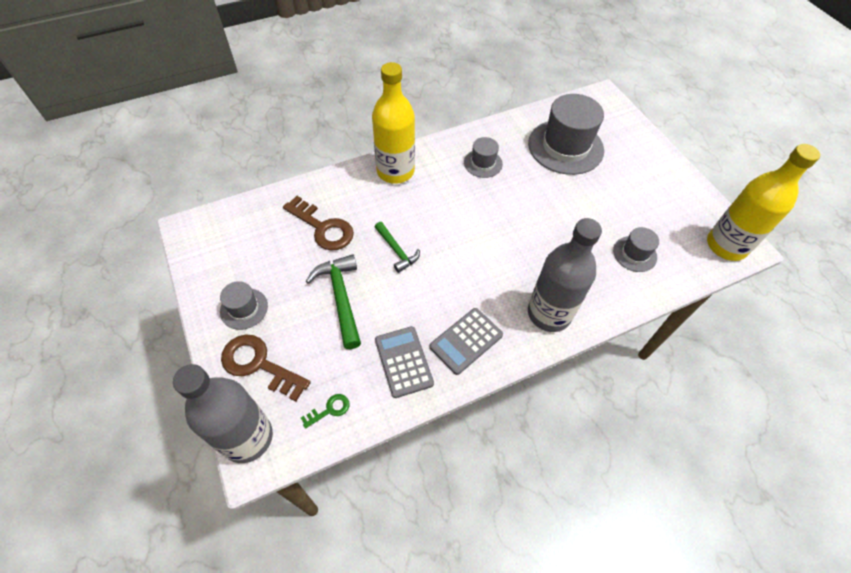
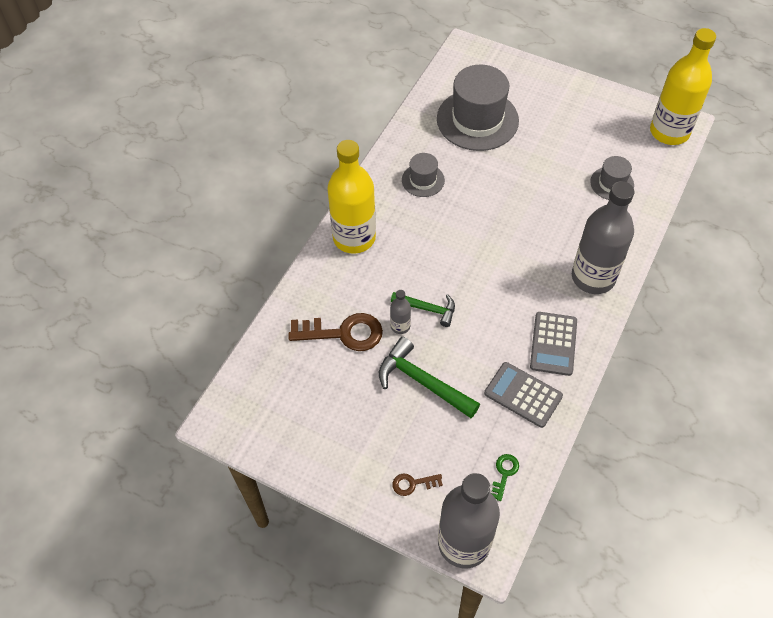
camera: 35 degrees left, 0 degrees up
(244, 308) = (350, 450): grey hat -> none
(259, 364) = (413, 483): brown key -> brown key, size x0.49
(365, 249) = (400, 326): none -> grey bottle

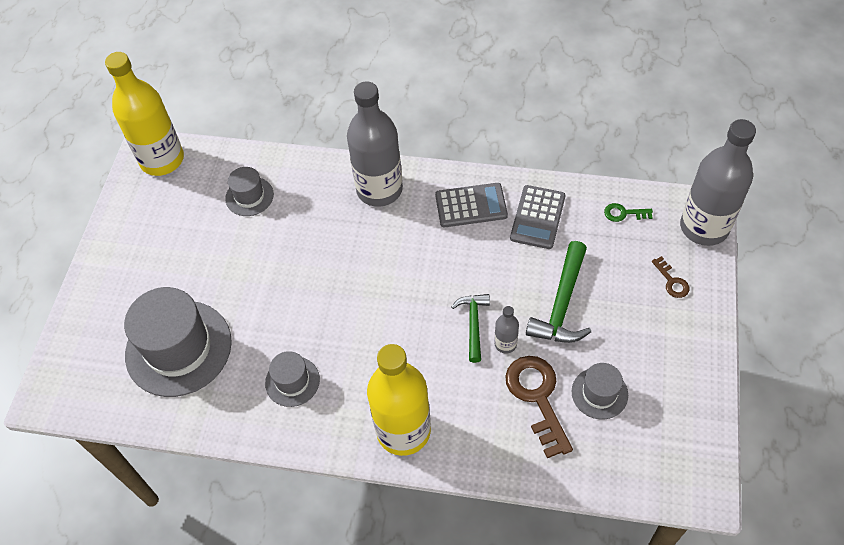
camera: 105 degrees left, 0 degrees up
(328, 379) = (599, 393): none -> grey hat

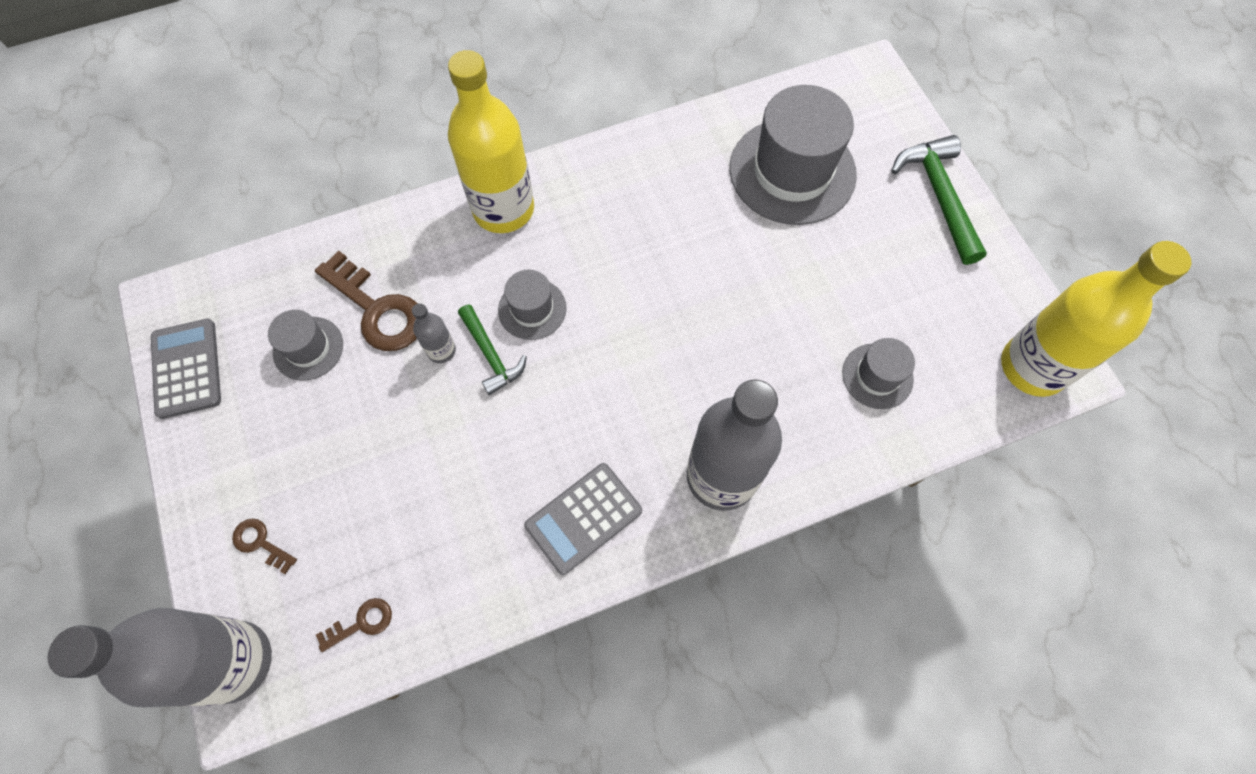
camera: 145 degrees right, 10 degrees up
(292, 381) = (649, 198): grey hat -> grey hat (532, 309)
(537, 217) = (482, 549): grey calculator -> grey calculator (187, 368)
(562, 304) = (395, 435): green hammer -> green hammer (939, 196)
(624, 213) = (361, 623): green key -> brown key

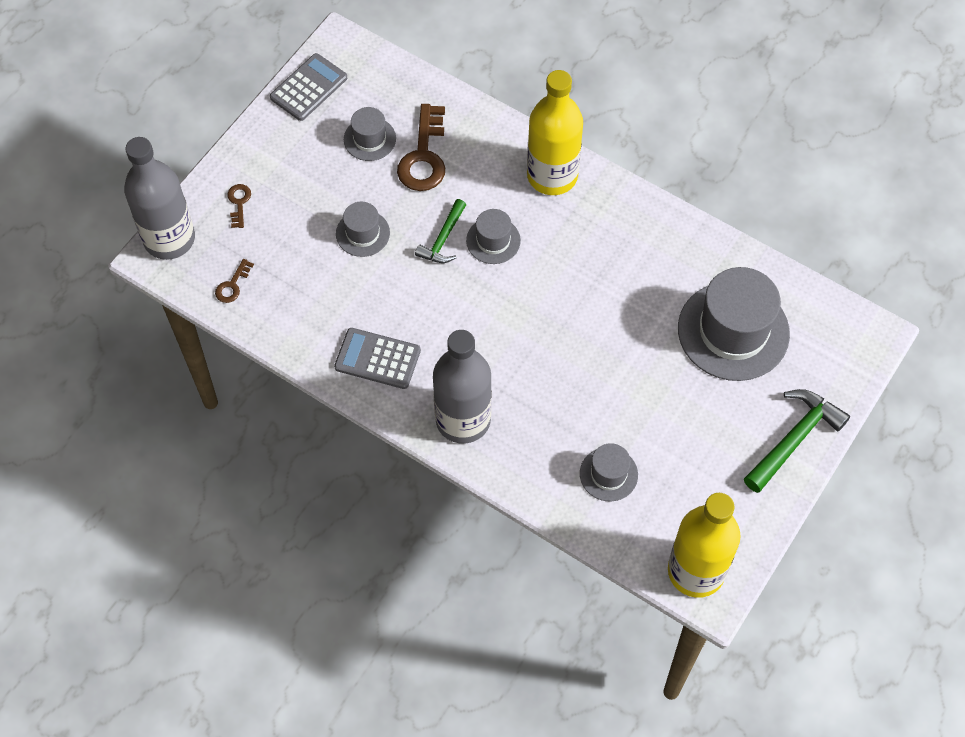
camera: 55 degrees right, 5 degrees down
(361, 623) = (232, 285): brown key -> brown key turned 90 degrees clockwise
(416, 431) = (362, 233): none -> grey hat
(441, 350) = (424, 210): grey bottle -> none

